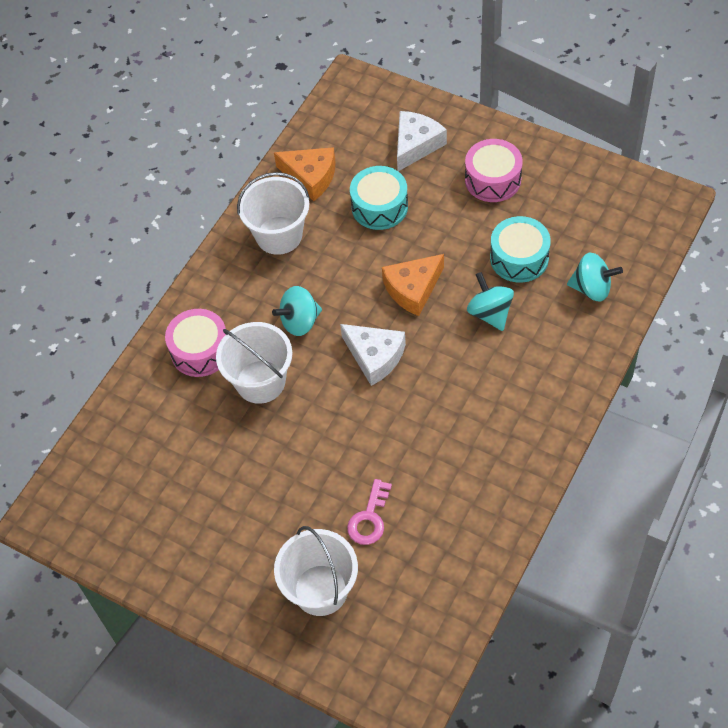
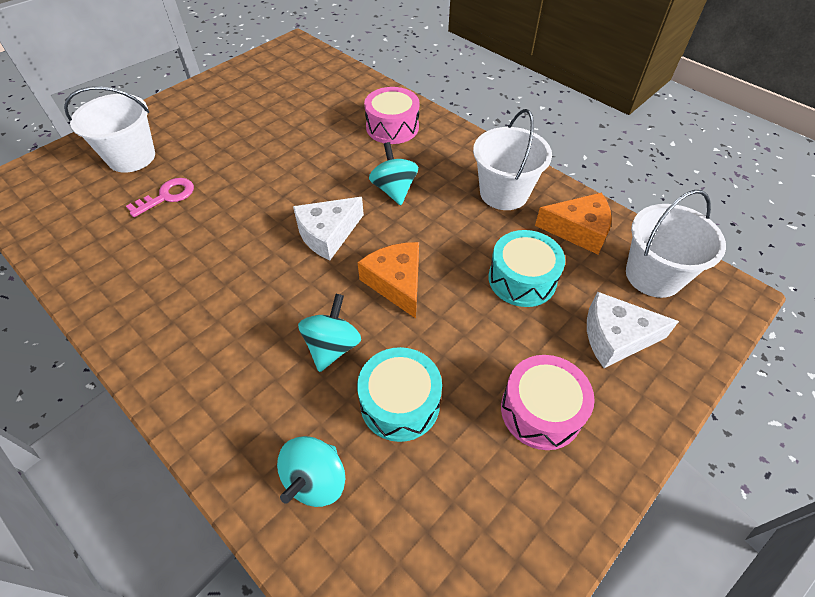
camera: 100 degrees right, 5 degrees down
(260, 382) = (342, 155): white bucket -> white bucket (653, 275)
(310, 177) = (578, 230): orange cheese -> orange cheese turned 120 degrees counterclockwise
(369, 518) = (167, 196): pink key -> pink key turned 105 degrees clockwise
(416, 145) = (616, 337): white cheese -> white cheese turned 135 degrees clockwise
(490, 313) = (332, 346): turquoise spinning top -> turquoise spinning top turned 60 degrees counterclockwise

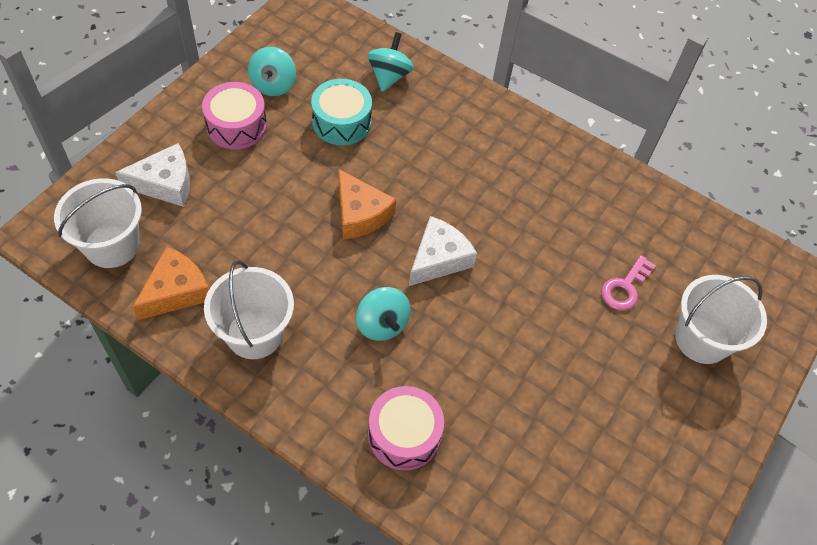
camera: 165 degrees right, 5 degrees up
(332, 346) = (402, 155): turquoise spinning top -> turquoise spinning top (273, 85)
(522, 279) = (242, 228): turquoise drum -> none
(578, 230) = (176, 291): orange cheese -> orange cheese turned 135 degrees clockwise

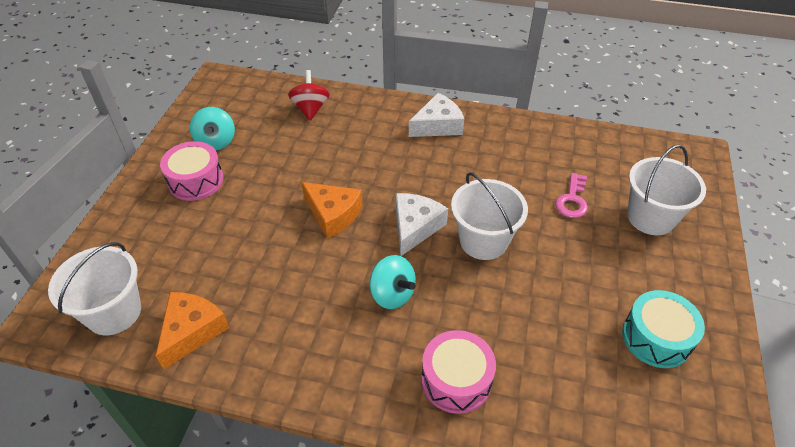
camera: 15 degrees left, 10 degrees down
(165, 183) = (147, 245): white cheese -> white cheese (438, 125)
(254, 333) = (281, 342): white bucket -> white bucket (483, 241)
(341, 122) = (286, 152): turquoise drum -> turquoise drum (656, 338)
(389, 76) = (310, 109): turquoise spinning top -> red spinning top

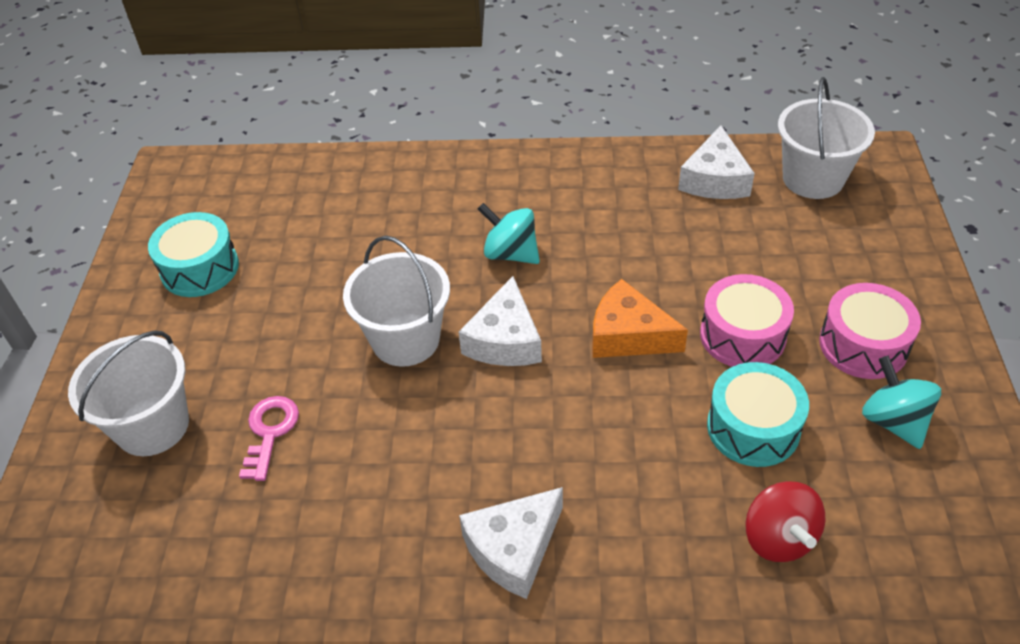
camera: 170 degrees right, 0 degrees up
(192, 331) = (715, 179): orange cheese -> white cheese
(291, 152) = (753, 428): none -> turquoise drum
(456, 380) = (422, 193): pink drum -> pink drum (742, 335)

